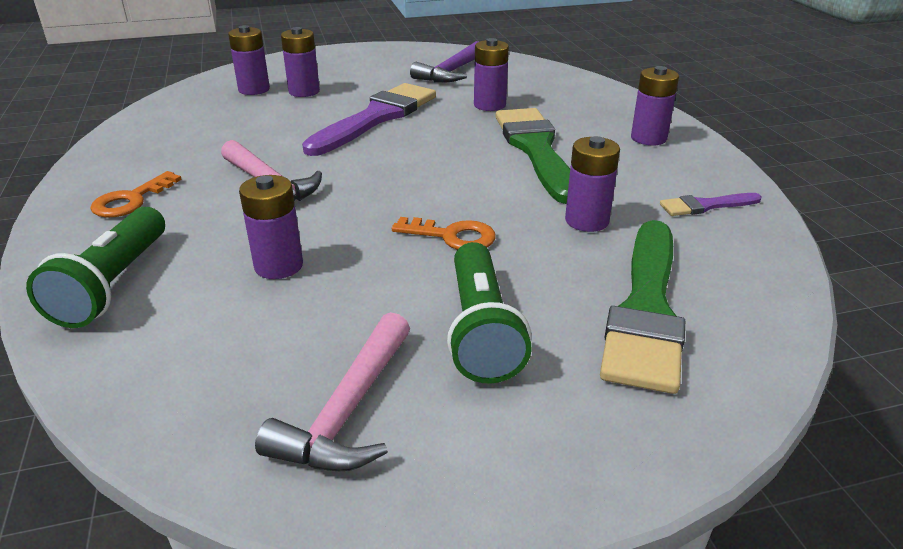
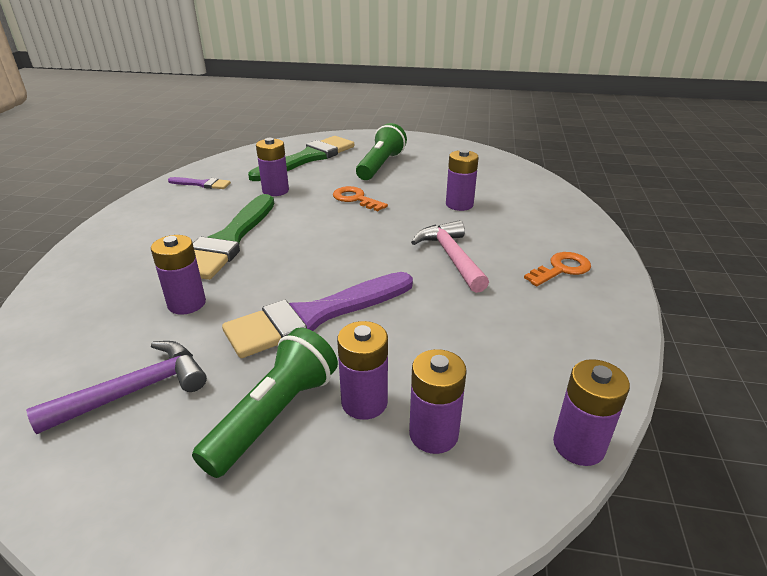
camera: 155 degrees left, 0 degrees up
(113, 284) = (552, 214): green flashlight -> green flashlight (274, 415)
(347, 411) = (447, 157): pink hammer -> none
(648, 138) = (136, 230): purple battery -> purple battery (578, 445)

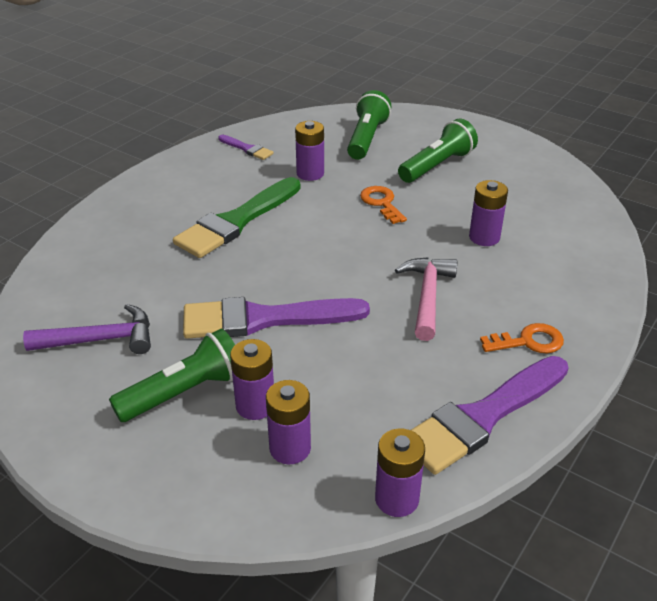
camera: 25 degrees right, 5 degrees up
(187, 303) = (171, 276): purple battery -> none
(307, 158) = (367, 138): green brush -> green flashlight
(582, 340) = (482, 417): none -> purple brush

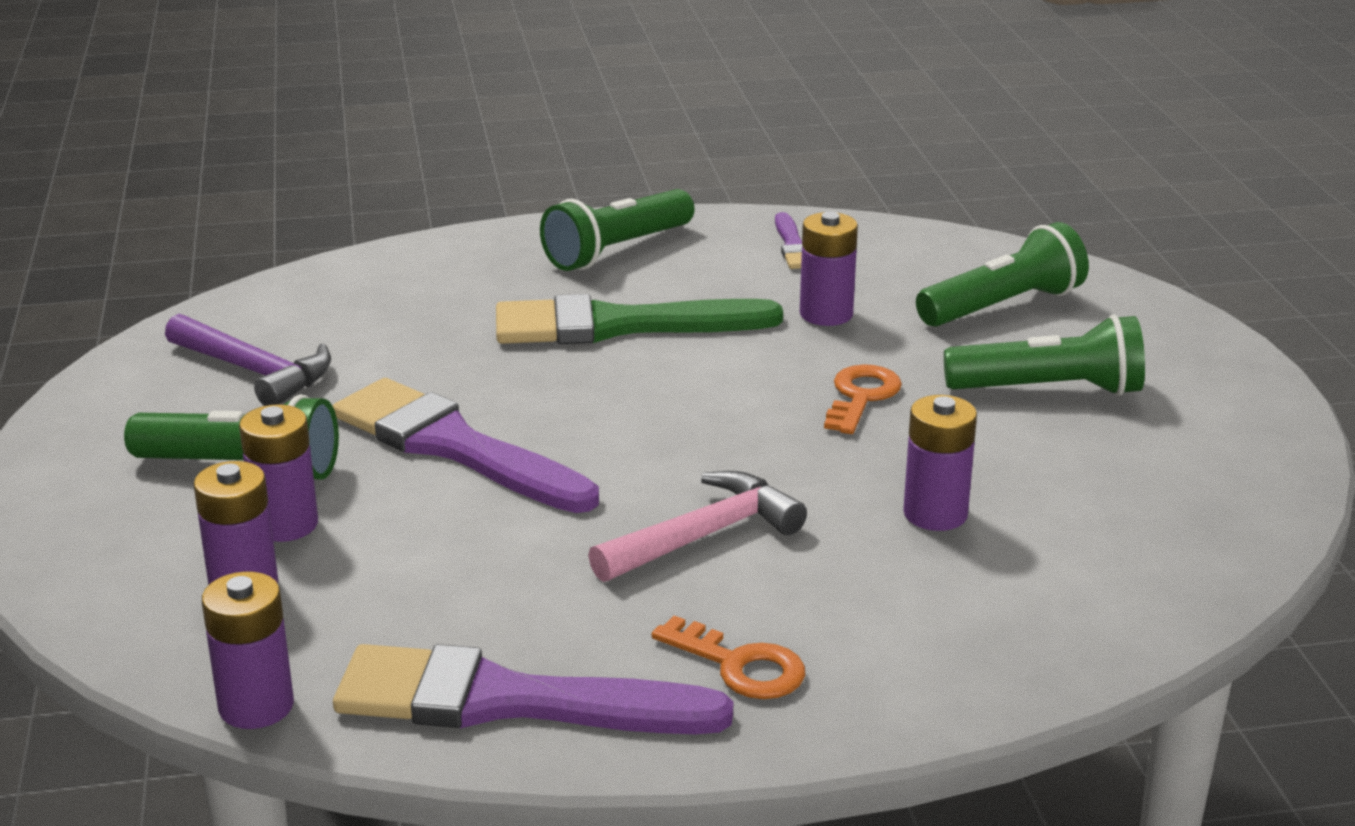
camera: 45 degrees right, 10 degrees down
(174, 186) = (616, 250): none -> green flashlight

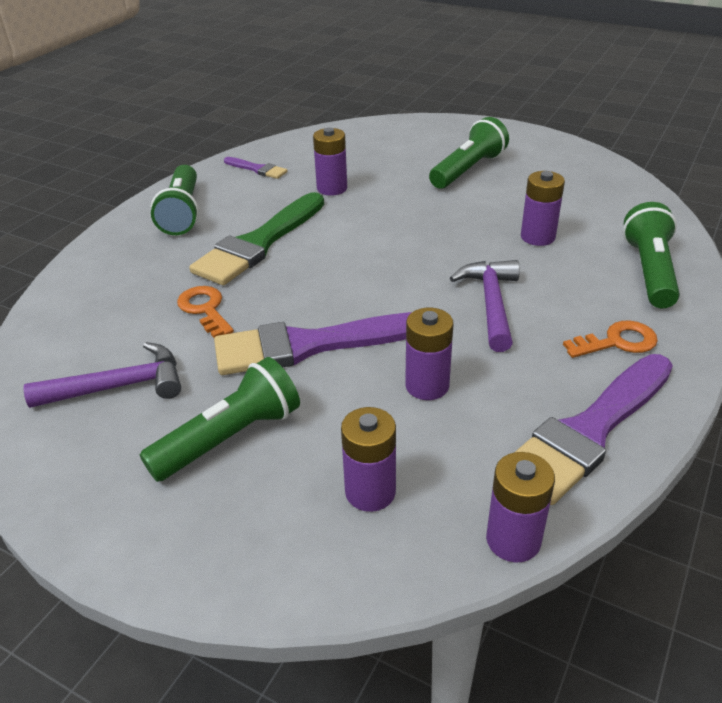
camera: 50 degrees left, 10 degrees up
(285, 524) = (318, 445): purple battery -> purple battery (427, 385)
(704, 535) = (491, 303): pink hammer -> purple hammer
(861, 397) = (417, 211): orange key -> orange key (205, 309)
(1003, 306) = (386, 149): green flashlight -> green flashlight (649, 271)

